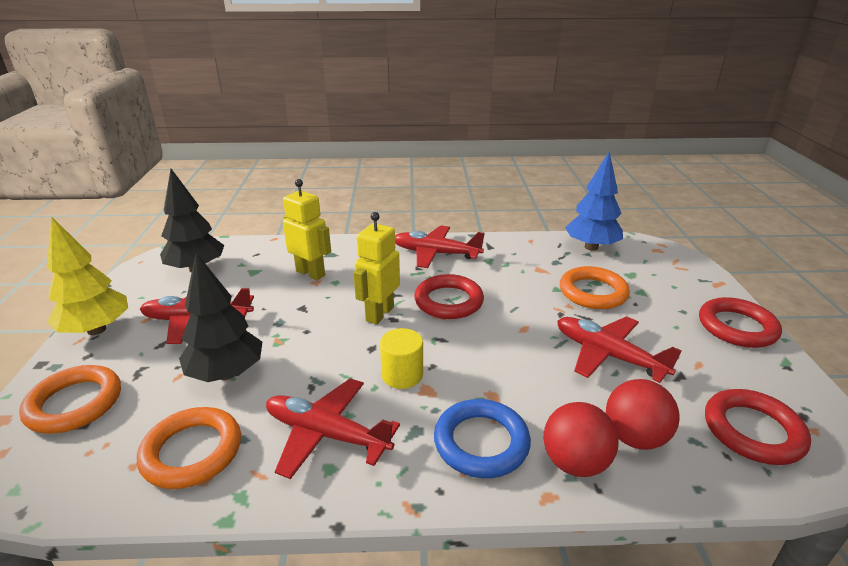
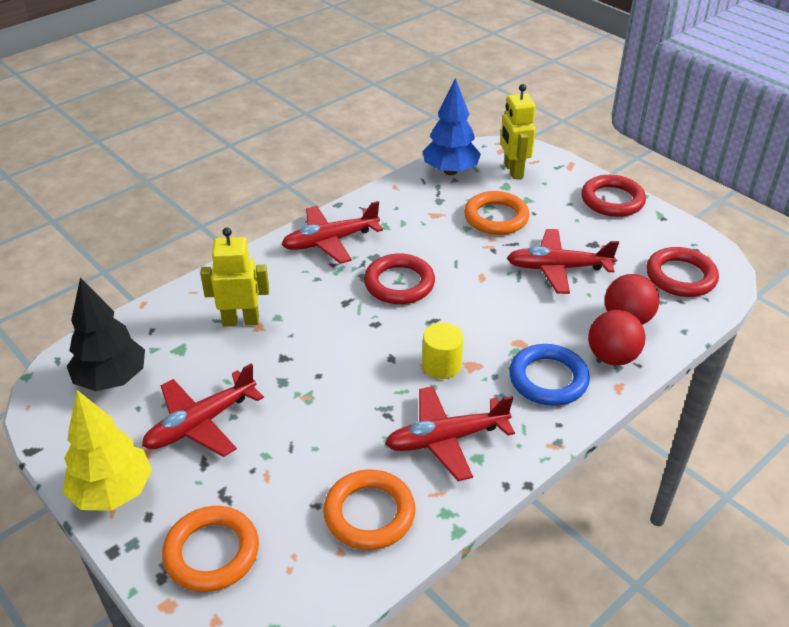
camera: 40 degrees left, 10 degrees up
(226, 373) = (305, 448): black tree -> none
(379, 314) = (358, 326): yellow robot -> yellow robot (513, 171)

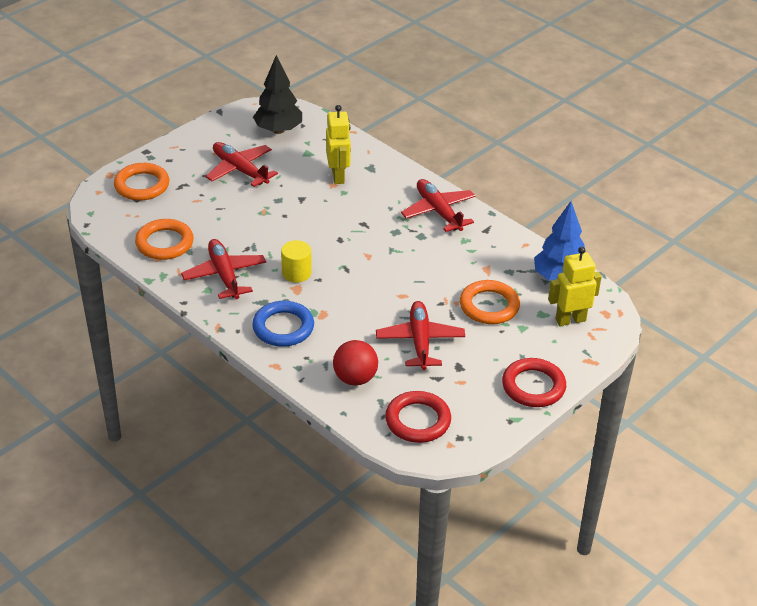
camera: 85 degrees right, 0 degrees up
(113, 492) = (187, 145): yellow tree -> none
(399, 283) = (388, 250): red ring -> none
(612, 357) = (309, 365): red ball -> none

